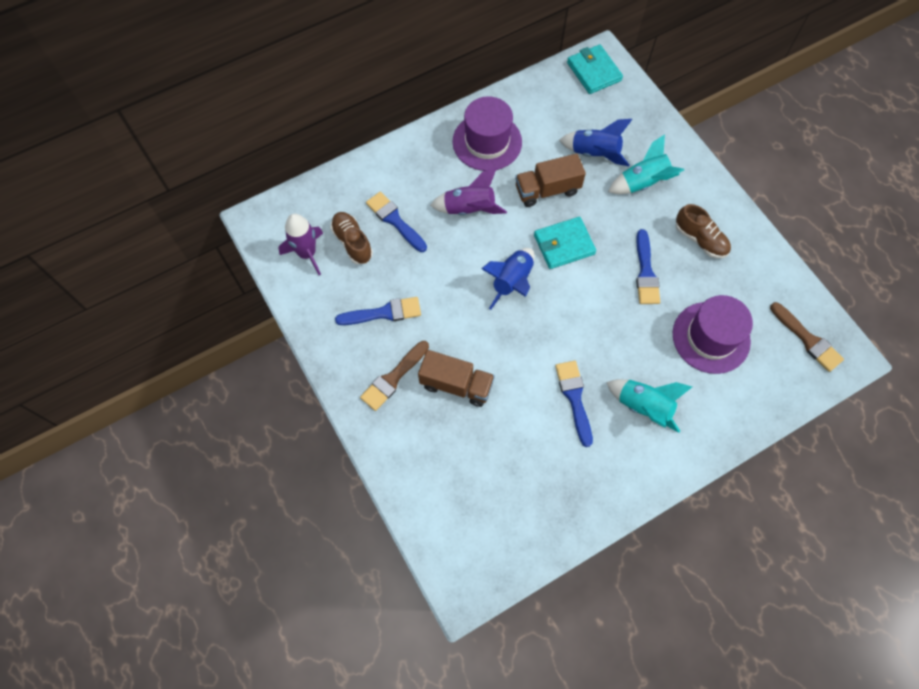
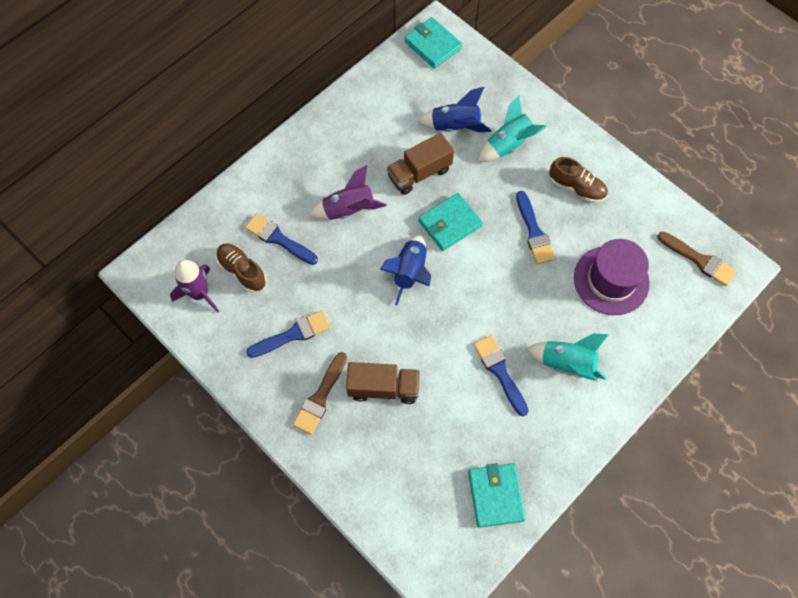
camera: 15 degrees left, 0 degrees up
(487, 142) = (348, 138): purple hat -> none
(537, 516) = (495, 495): none -> turquoise wallet

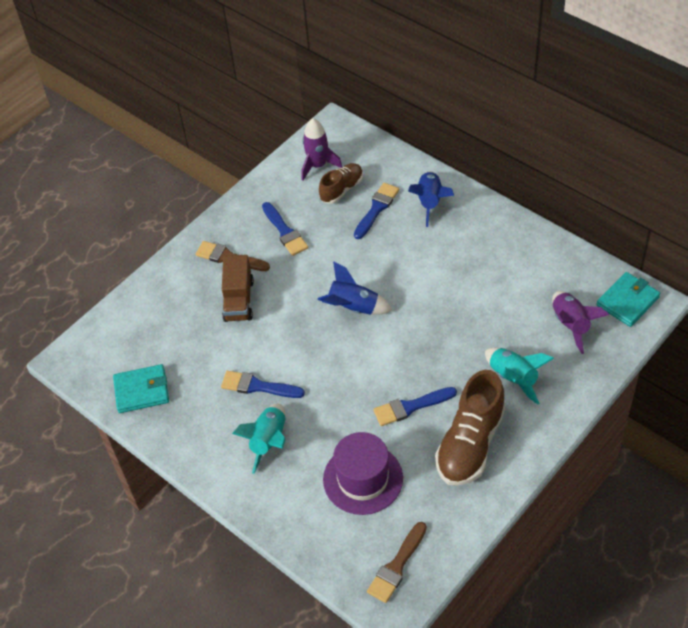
camera: 90 degrees right, 15 degrees down
(348, 210) = (414, 255): purple rocket -> purple rocket (570, 325)
(419, 173) = (464, 305): brown truck -> none
(450, 223) = (410, 335): turquoise wallet -> none
(455, 126) = (526, 330): blue rocket -> blue rocket (430, 202)
(499, 371) = (257, 386): blue brush -> blue brush turned 135 degrees counterclockwise
(576, 188) = (470, 443): brown shoe -> brown shoe, size x1.71

